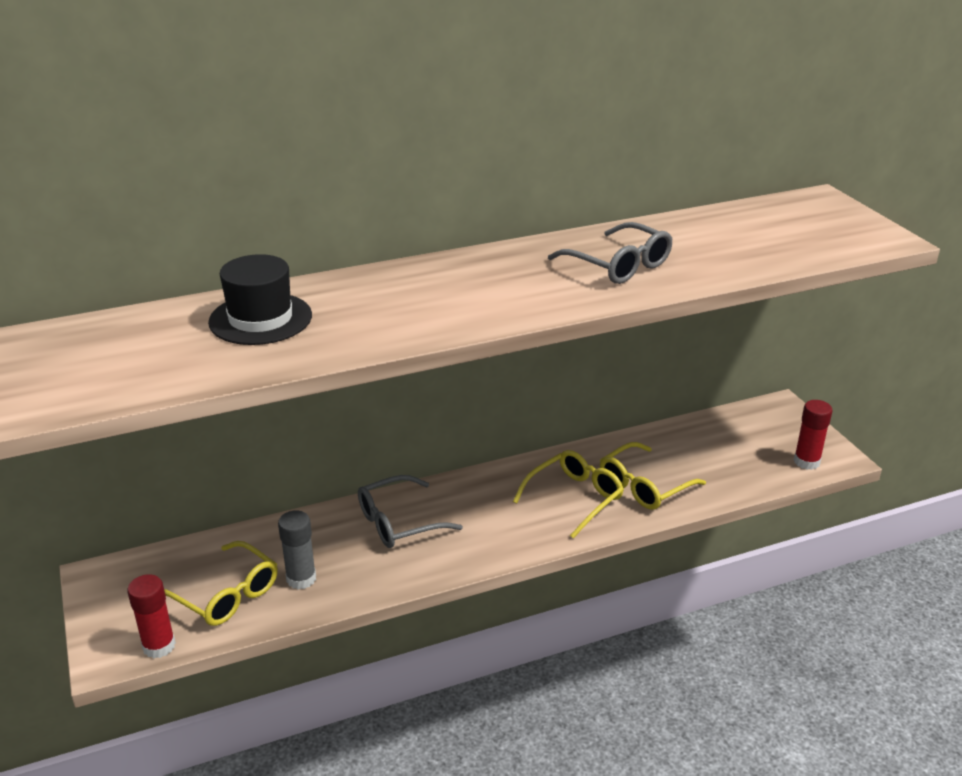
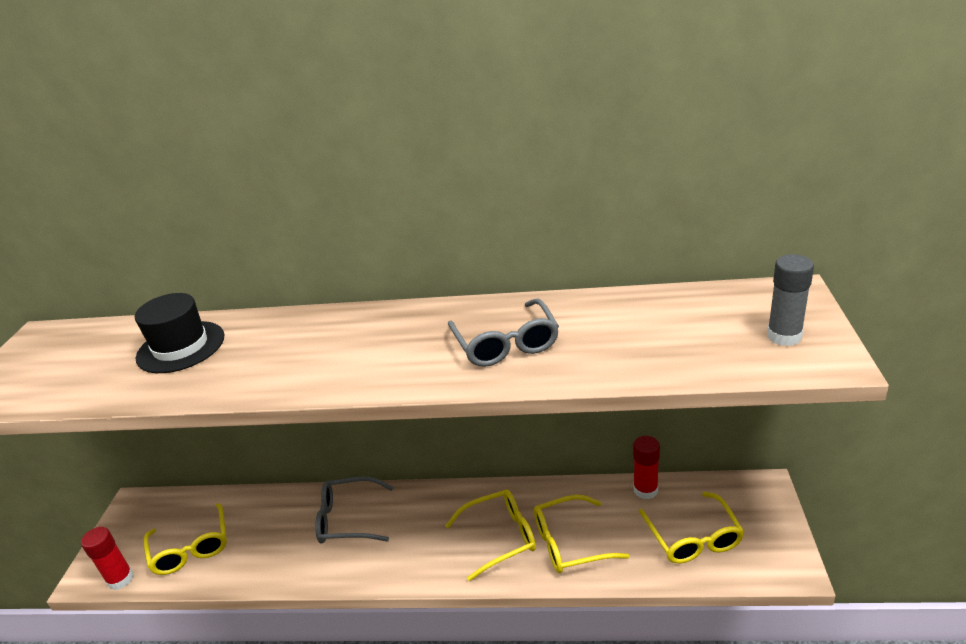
camera: 30 degrees right, 0 degrees up
(301, 579) = (246, 551): grey glue stick -> grey glue stick (784, 336)
(748, 456) = (693, 538): none -> yellow glasses
(806, 462) = (752, 562): red glue stick -> red glue stick (645, 490)

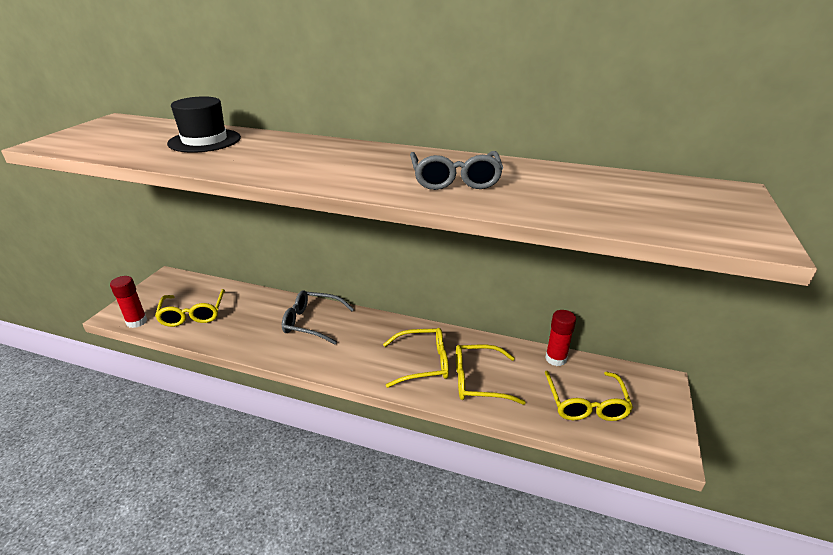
camera: 10 degrees right, 0 degrees up
(784, 336) = (715, 217): grey glue stick -> none

